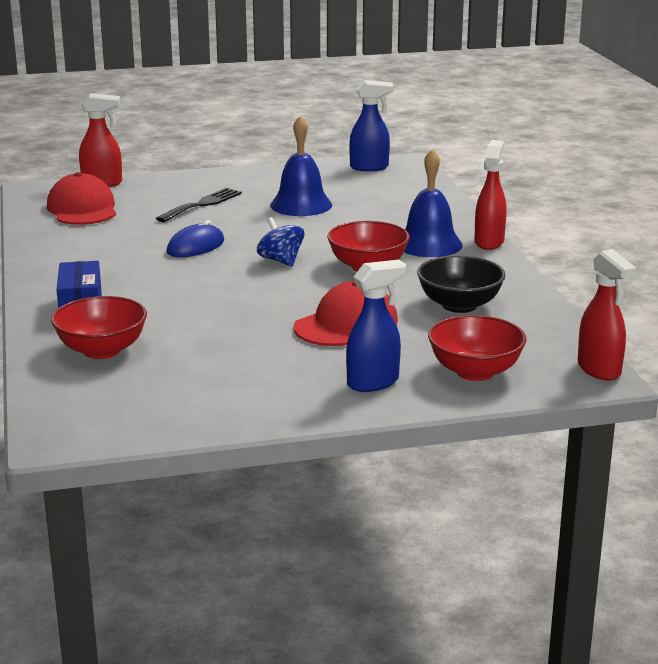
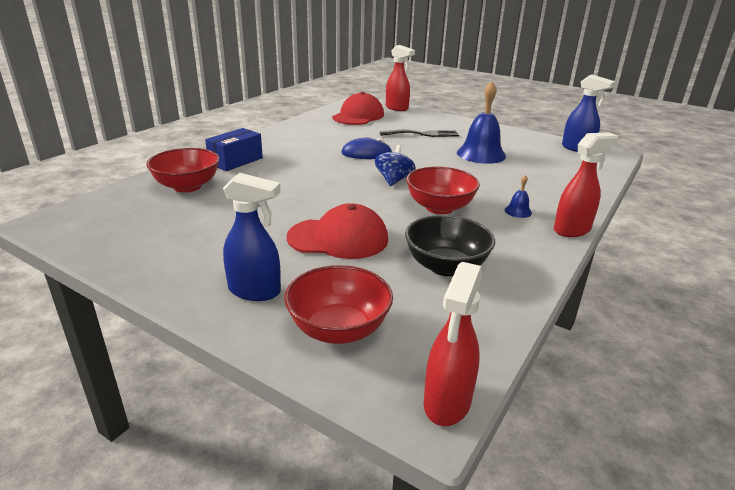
camera: 45 degrees right, 5 degrees up
(429, 244) = (518, 211): blue bell -> blue bell, size x0.44

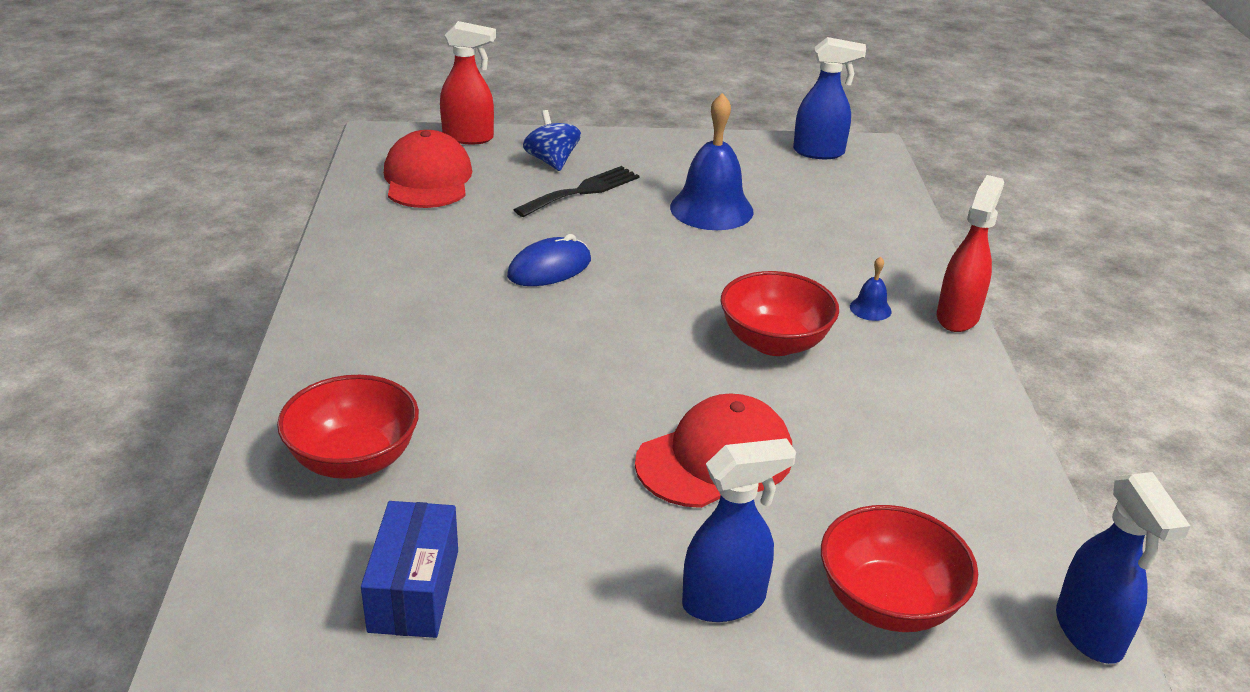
camera: 35 degrees left, 5 degrees up
(236, 161) = (357, 367): blue box -> blue box (414, 590)
(394, 180) = (656, 312): blue spinning top -> blue spinning top (552, 161)
(446, 266) = (891, 444): black bowl -> none
(447, 403) = (1089, 633): red spray bottle -> blue spray bottle

